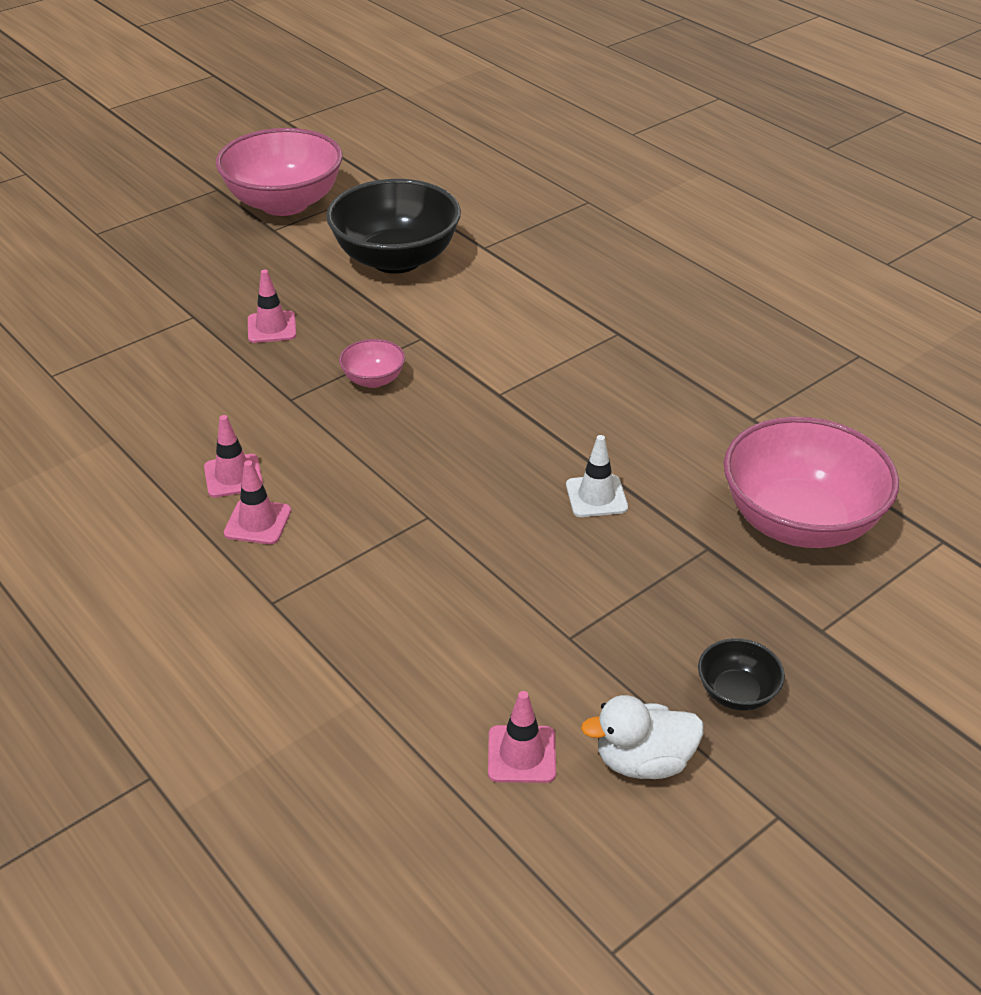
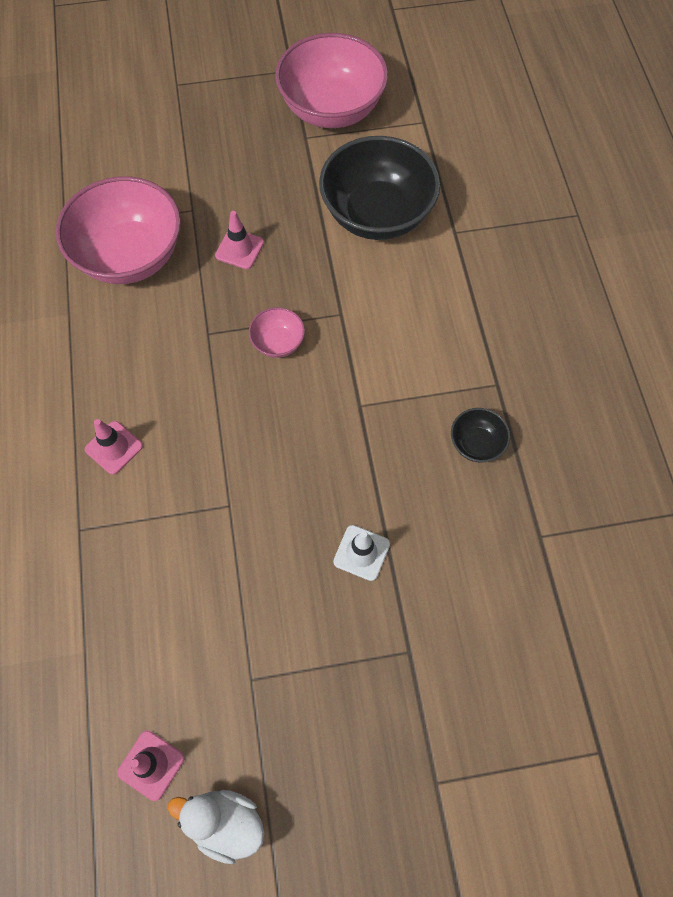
camera: 30 degrees right, 25 degrees up
(233, 476) = (124, 393): pink traffic cone -> none
(736, 693) = (331, 803): black bowl -> black bowl (476, 444)
(799, 522) = (498, 666): pink bowl -> pink bowl (130, 256)

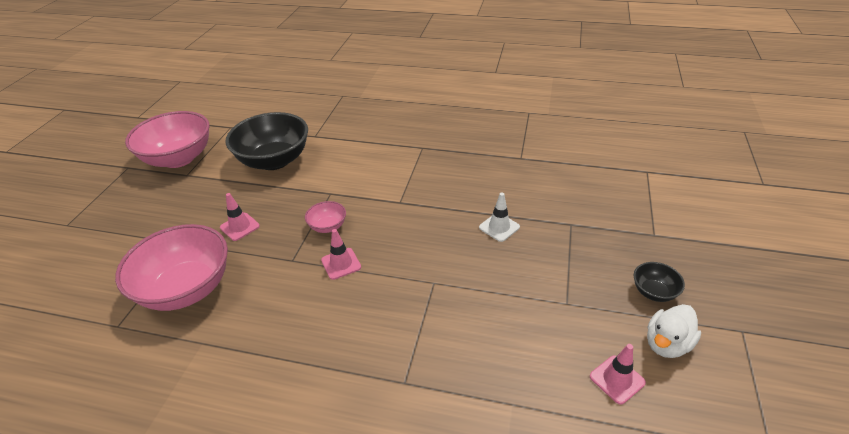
camera: 65 degrees left, 25 degrees down
(114, 447) = (346, 340): pink traffic cone -> pink traffic cone (341, 264)
(476, 444) = (454, 164): black bowl -> black bowl (654, 292)

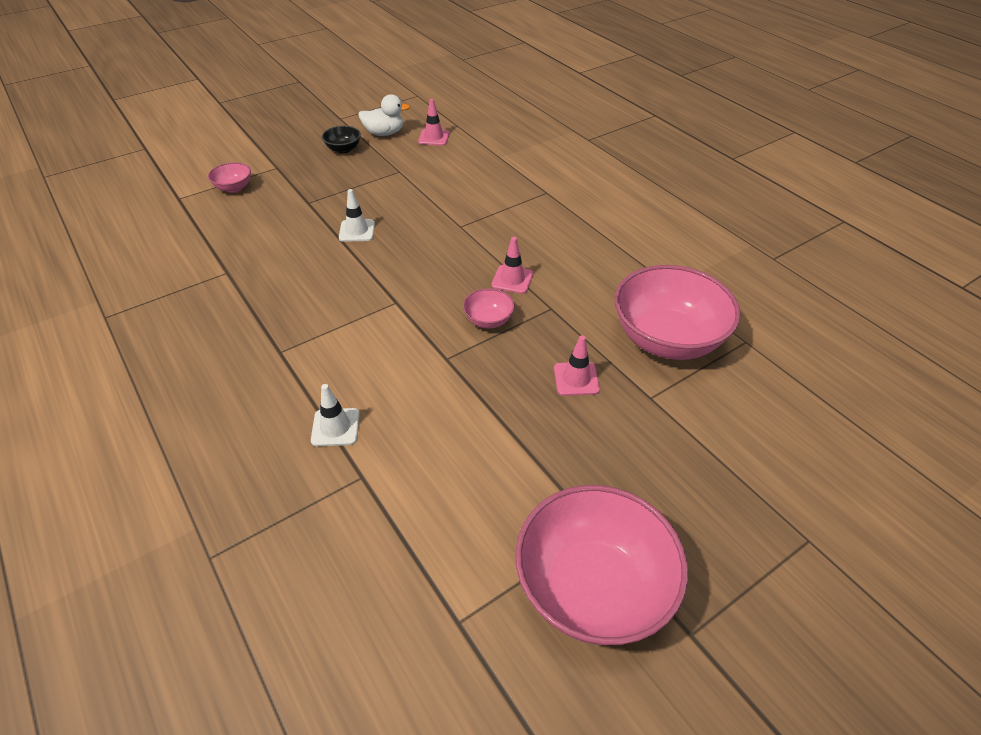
camera: 140 degrees left, 5 degrees up
(274, 160) = (458, 464): black bowl -> none
(349, 141) = (335, 427): none -> white traffic cone
(637, 200) = (234, 188): none -> pink bowl

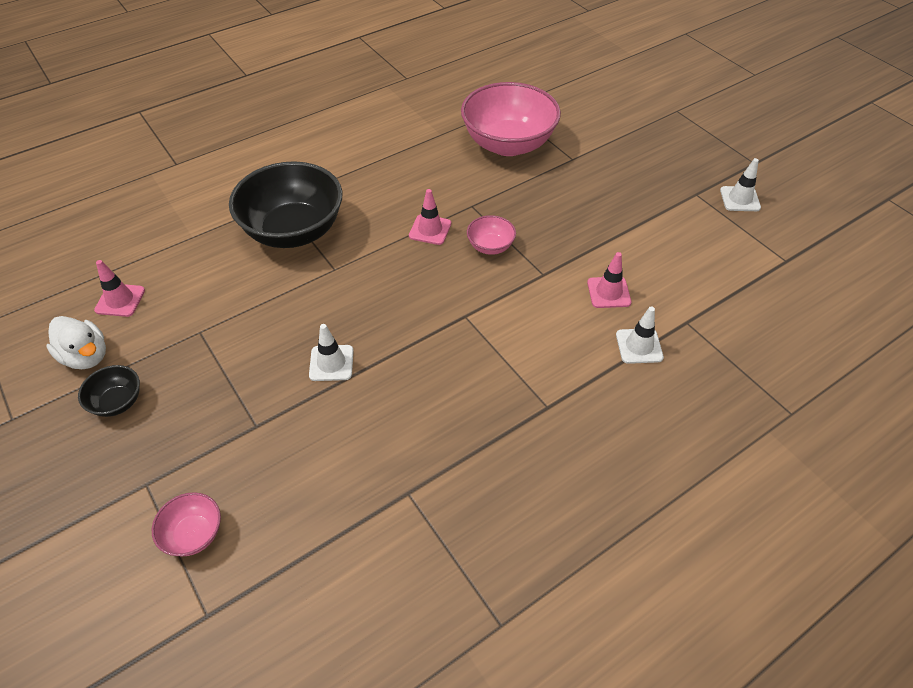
camera: 90 degrees left, 5 degrees up
(384, 133) = (86, 356): white duck -> white duck turned 135 degrees clockwise
(508, 202) = (294, 231): none -> black bowl
(576, 379) = (558, 195): pink traffic cone -> pink traffic cone (608, 292)
(593, 588) = (740, 199): pink bowl -> white traffic cone

